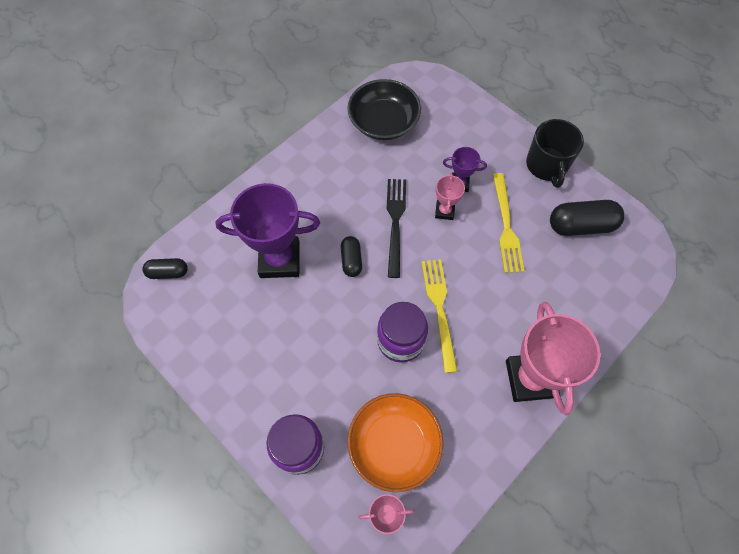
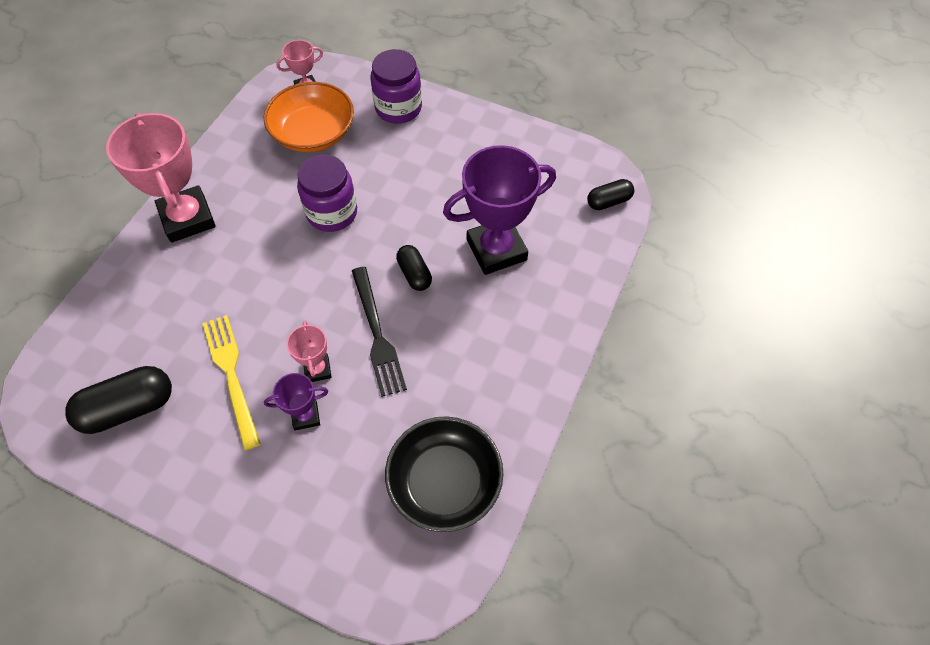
camera: 160 degrees right, 5 degrees down
(439, 309) = (297, 254): yellow fork -> none
(546, 165) = (180, 489): black mug -> none

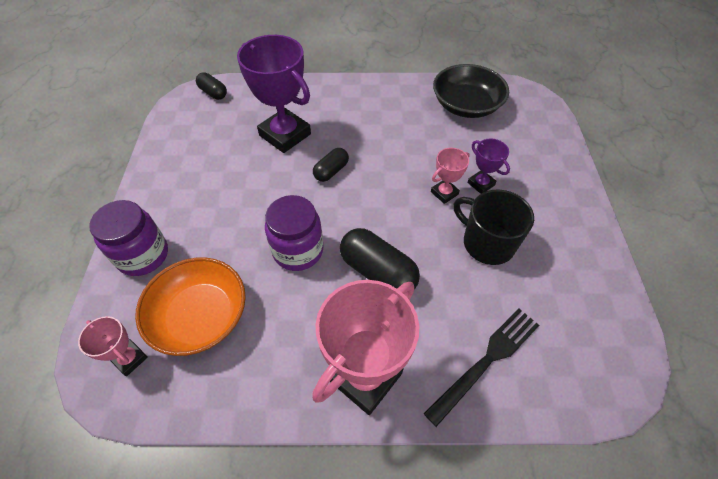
camera: 115 degrees left, 5 degrees down
(129, 408) = (566, 298): black capsule -> black capsule (378, 271)
(231, 375) = (487, 243): yellow fork -> black mug
(377, 334) = (395, 172): black fork -> black fork (486, 361)

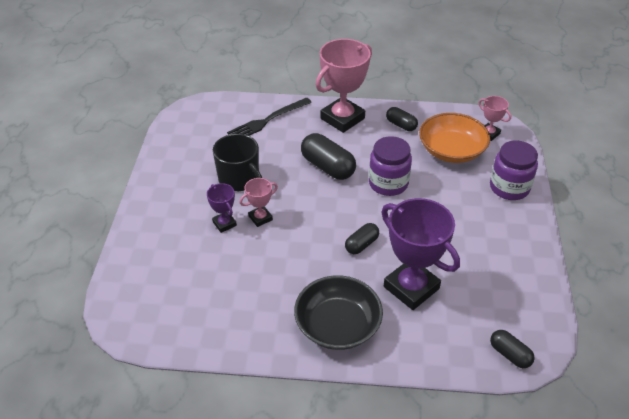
camera: 175 degrees left, 10 degrees down
(269, 368) = (401, 125): none -> black capsule
(466, 105) = (202, 313): black bowl -> black bowl (337, 325)

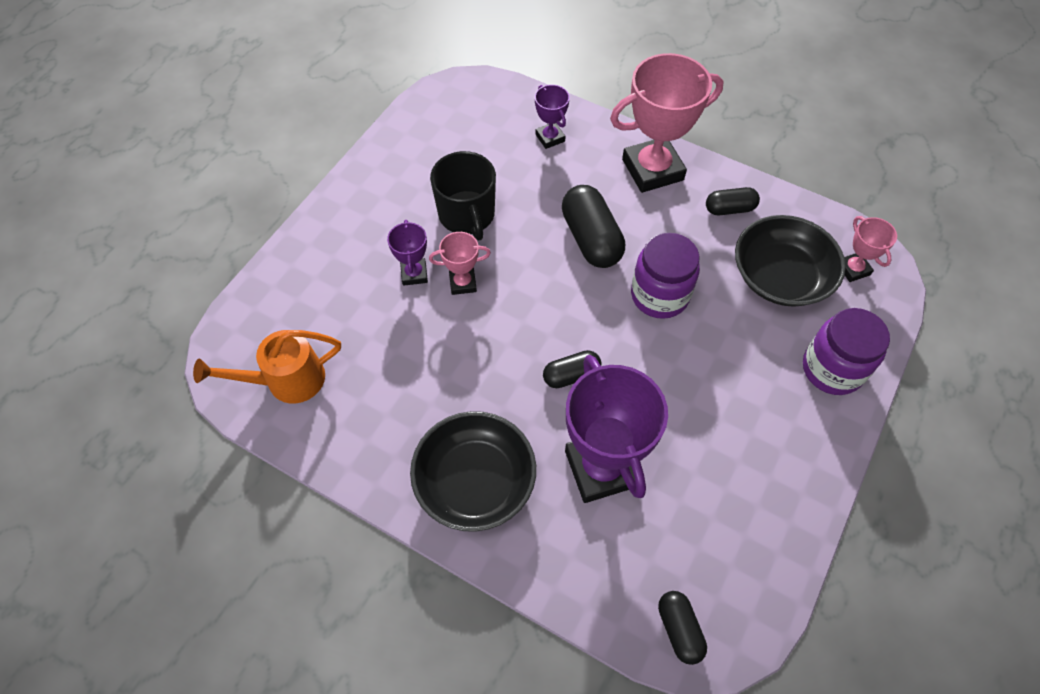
camera: 25 degrees right, 15 degrees up
(172, 316) = (286, 380): none -> orange watering can
(267, 120) = (550, 138): black fork -> purple trophy
(401, 125) = (729, 209): black capsule -> black capsule turned 75 degrees counterclockwise
(451, 150) = (780, 276): orange bowl -> black bowl

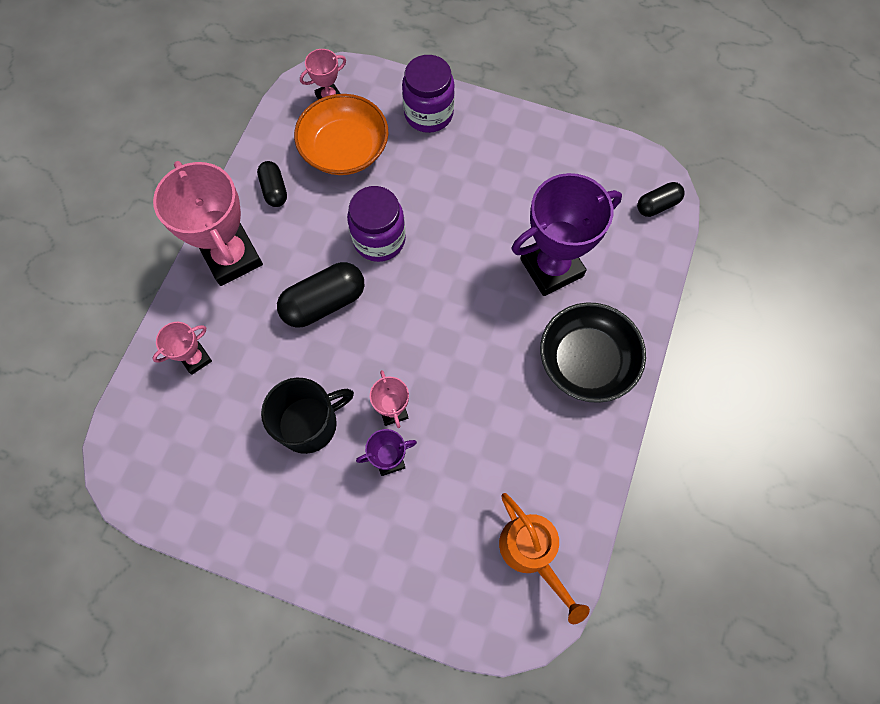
camera: 100 degrees left, 10 degrees up
(550, 138) = (196, 359): purple trophy -> pink trophy
(571, 375) = (473, 301): black capsule -> none
(780, 276) = (344, 149): black bowl -> orange bowl

